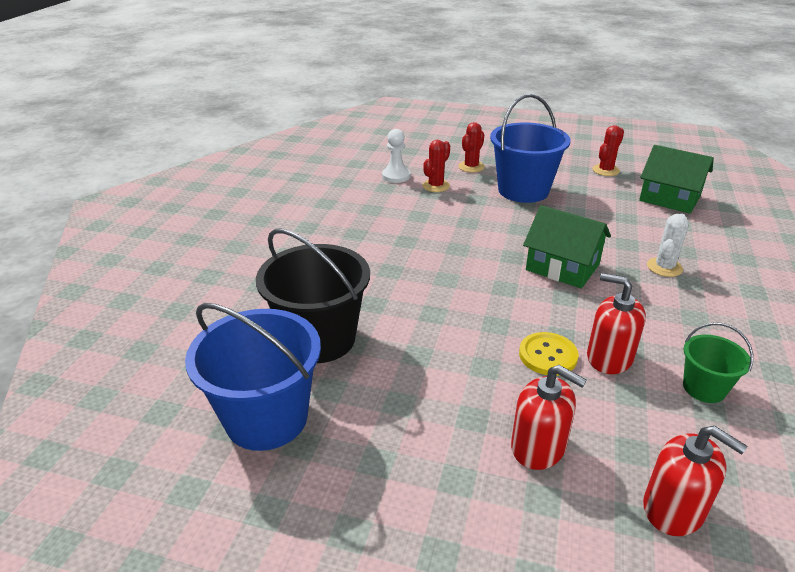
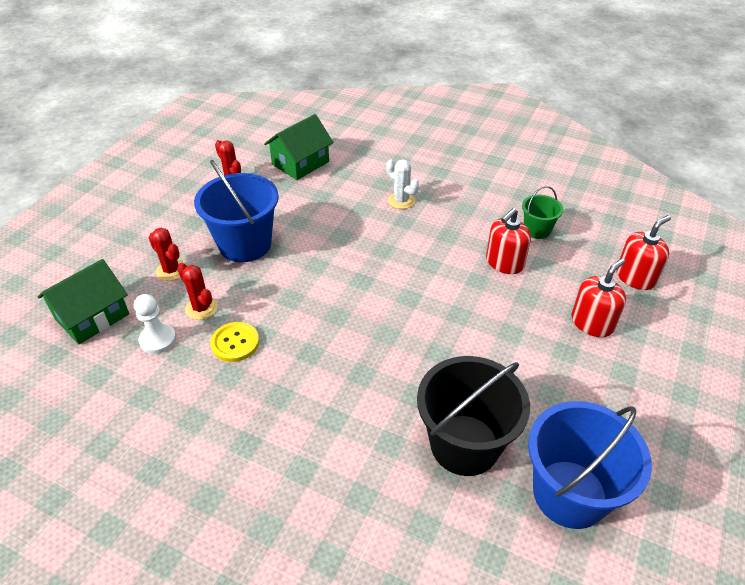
camera: 80 degrees left, 10 degrees up
(548, 355) = (500, 294): yellow button -> yellow button (235, 343)
(562, 267) = (386, 254): green house -> green house (92, 316)

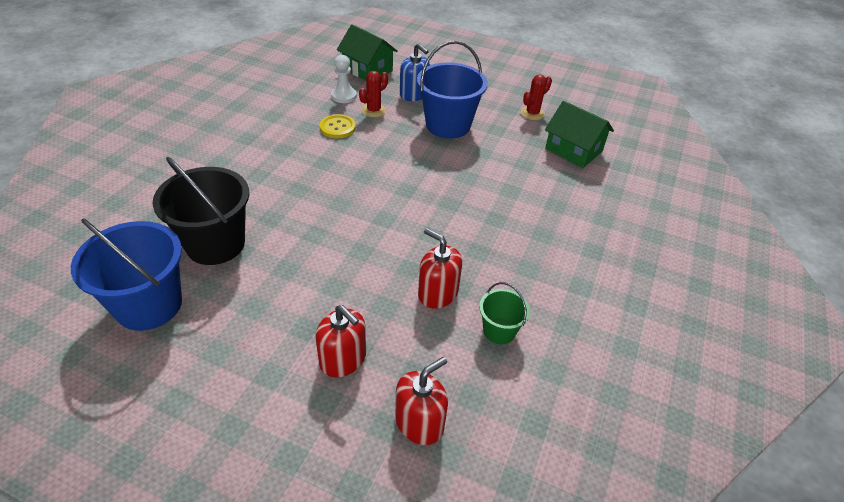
camera: 85 degrees right, 0 degrees up
(171, 270) = (414, 94): red cactus -> blue soap dispenser
(401, 201) = (529, 218): white cactus -> none
(635, 277) = (419, 422): red soap dispenser -> red soap dispenser turned 90 degrees counterclockwise

